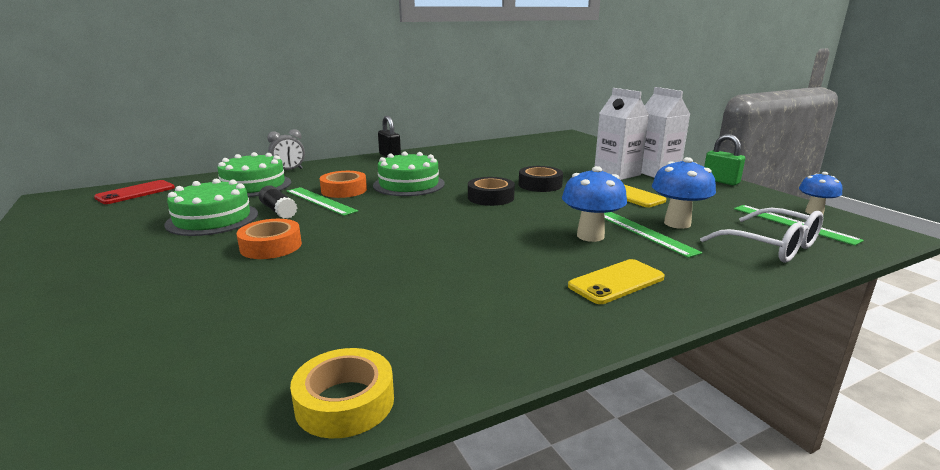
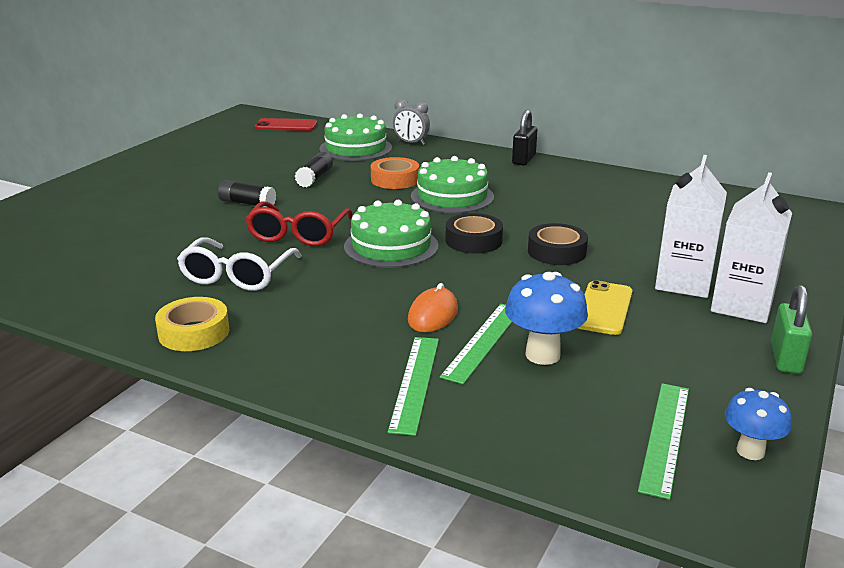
camera: 55 degrees right, 5 degrees up
(212, 219) = (271, 167): green cake -> green cake (391, 246)
(271, 246) = (247, 203): orange tape -> black glue stick
(320, 201) = (356, 182): green ruler -> green ruler (415, 382)
(345, 402) = (71, 304): yellow tape -> yellow tape (194, 332)
(379, 243) = (298, 234): none -> red glasses
(590, 236) = (433, 315): blue mushroom -> orange mouse
(616, 282) = (332, 351): yellow phone -> none
(770, 246) = (546, 426): white glasses -> white glasses (237, 275)

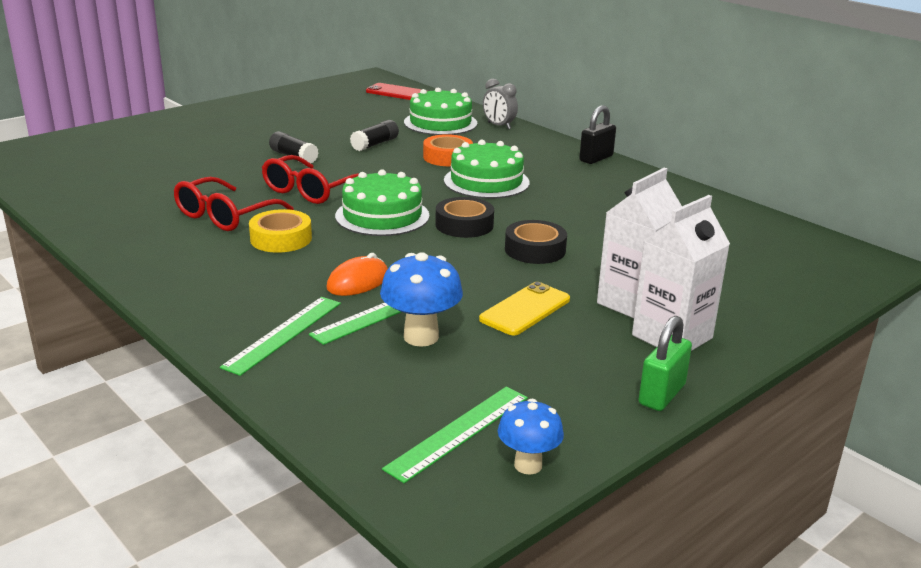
camera: 20 degrees right, 0 degrees up
(194, 332) = (147, 254): yellow tape -> yellow tape (281, 239)
(237, 275) = (226, 216): white glasses -> red glasses

